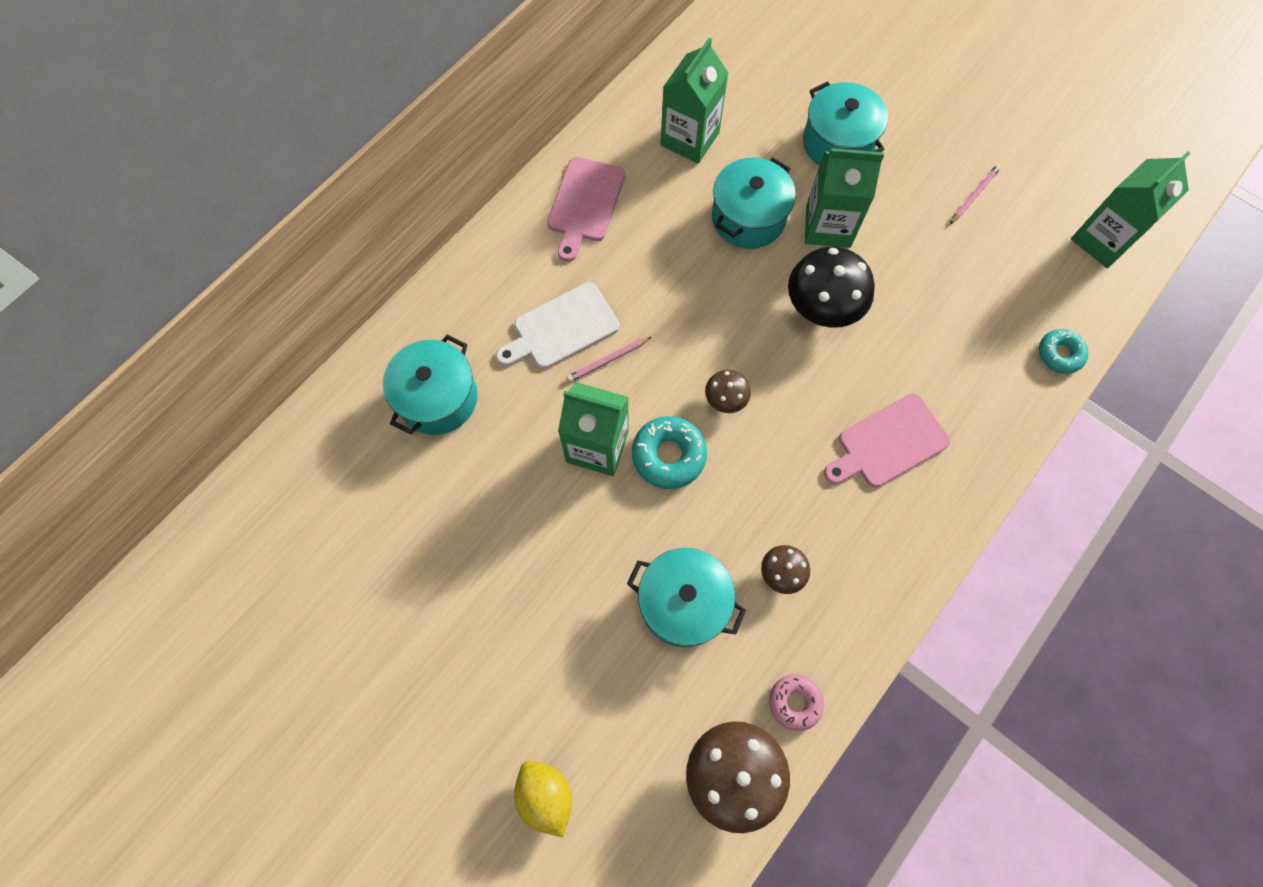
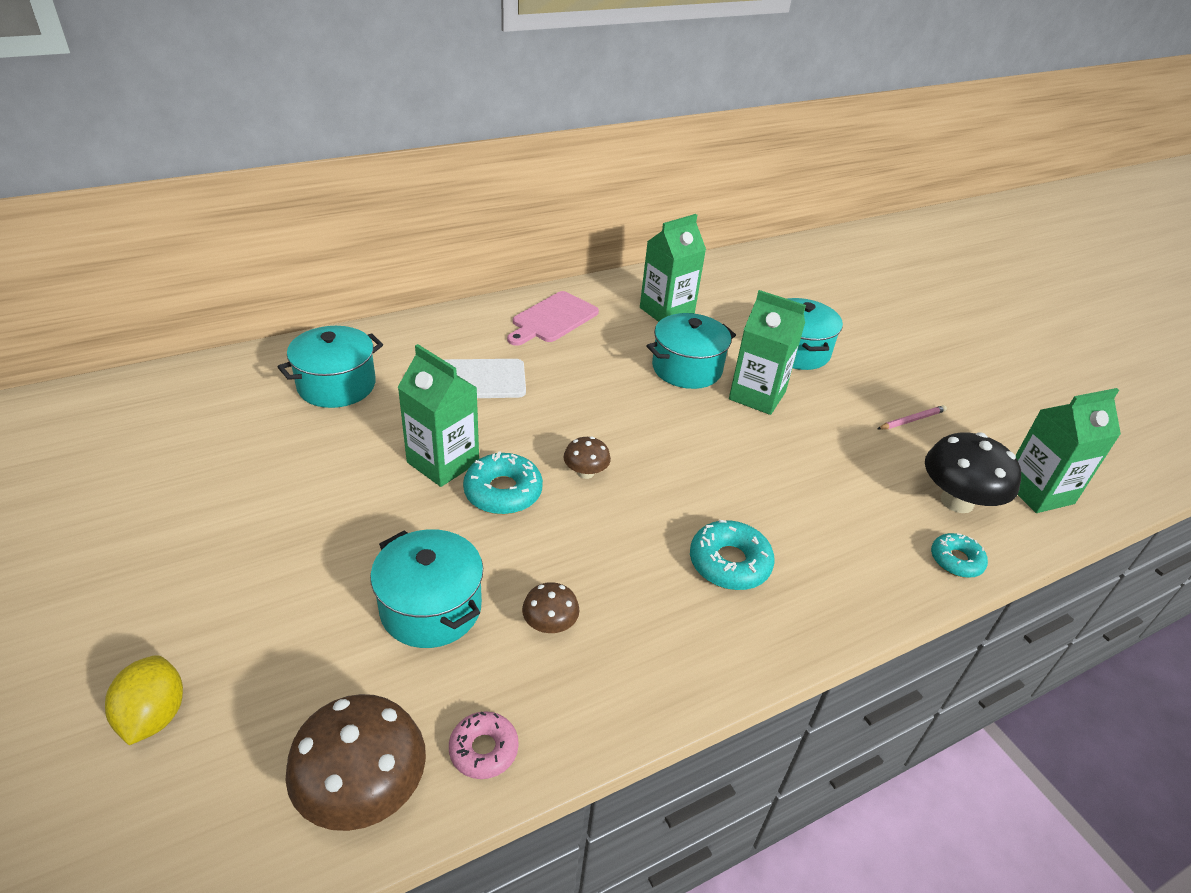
camera: 20 degrees right, 30 degrees down
(608, 360) = (498, 411): pink pencil -> none
(822, 306) = (720, 443): black mushroom -> black mushroom (957, 501)
(888, 443) = (729, 563): pink cutting board -> turquoise donut

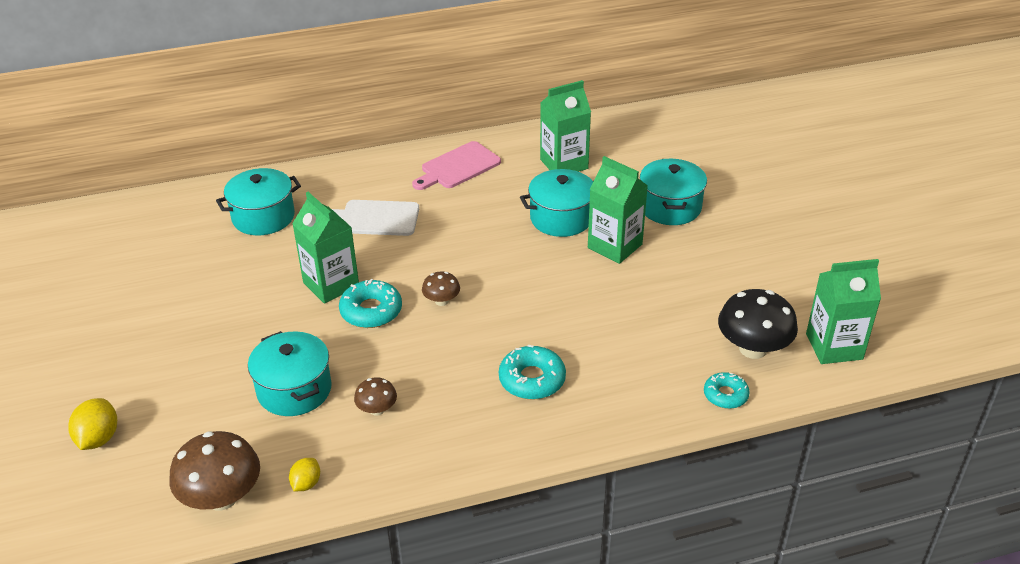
camera: 15 degrees right, 0 degrees up
(483, 749) = (306, 483): pink donut -> yellow lemon
(912, 420) = (749, 276): pink pencil -> none

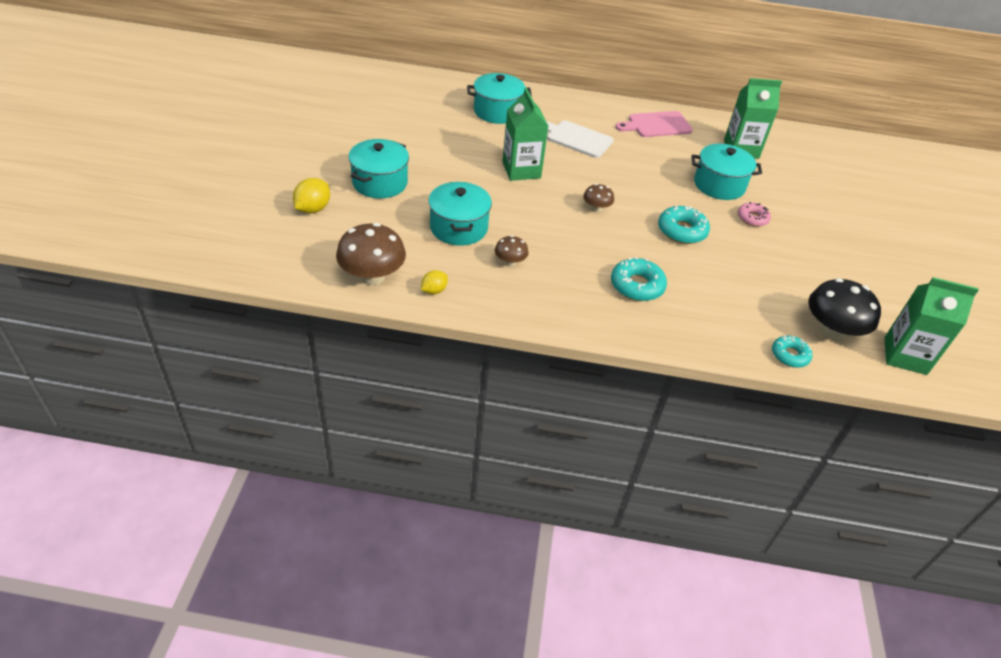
camera: 20 degrees right, 5 degrees up
(371, 311) = (541, 197): turquoise donut -> turquoise donut (682, 231)
(615, 246) = (752, 218): green carton -> pink donut
(670, 207) = (813, 207): turquoise pot -> turquoise pot (380, 183)

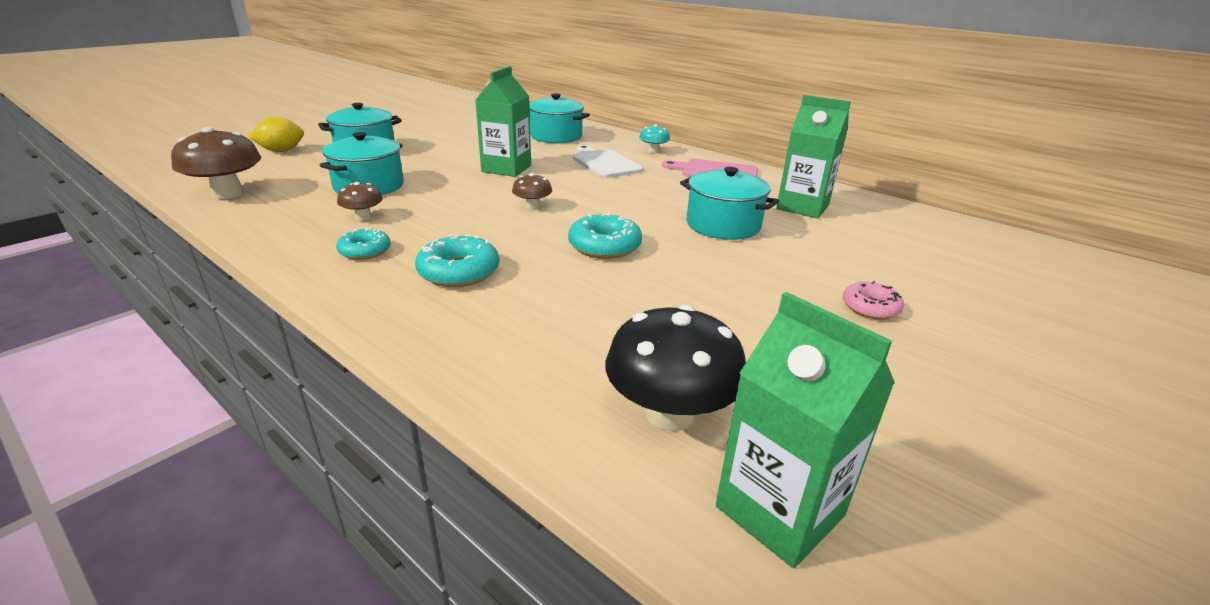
camera: 35 degrees right, 15 degrees down
(434, 290) = (252, 215): yellow lemon -> none
(590, 111) = (653, 151): none -> turquoise mushroom
(752, 218) = (725, 261): pink donut -> pink donut (870, 307)
(789, 355) = (543, 415): turquoise donut -> turquoise donut (365, 251)

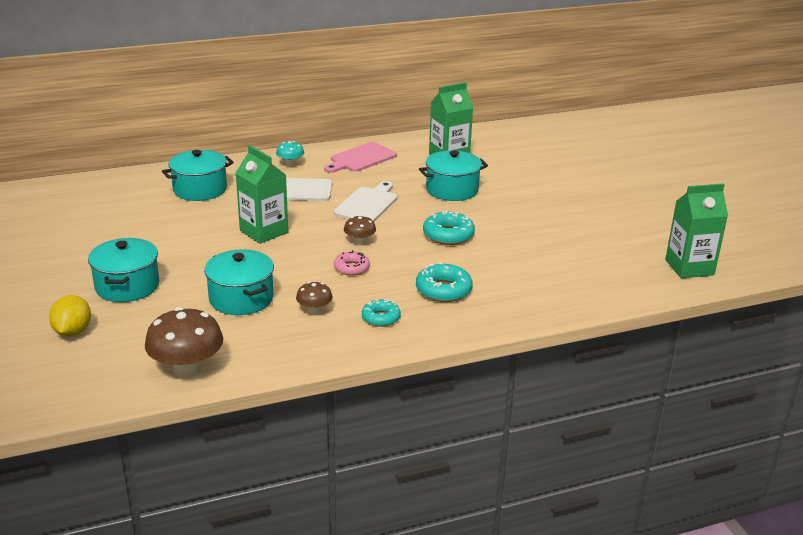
camera: 60 degrees left, 0 degrees up
(620, 194) = (367, 204): none -> white cutting board
(670, 413) = (623, 269): black mushroom -> none
(870, 307) = (576, 191): pink donut -> pink donut (351, 268)

